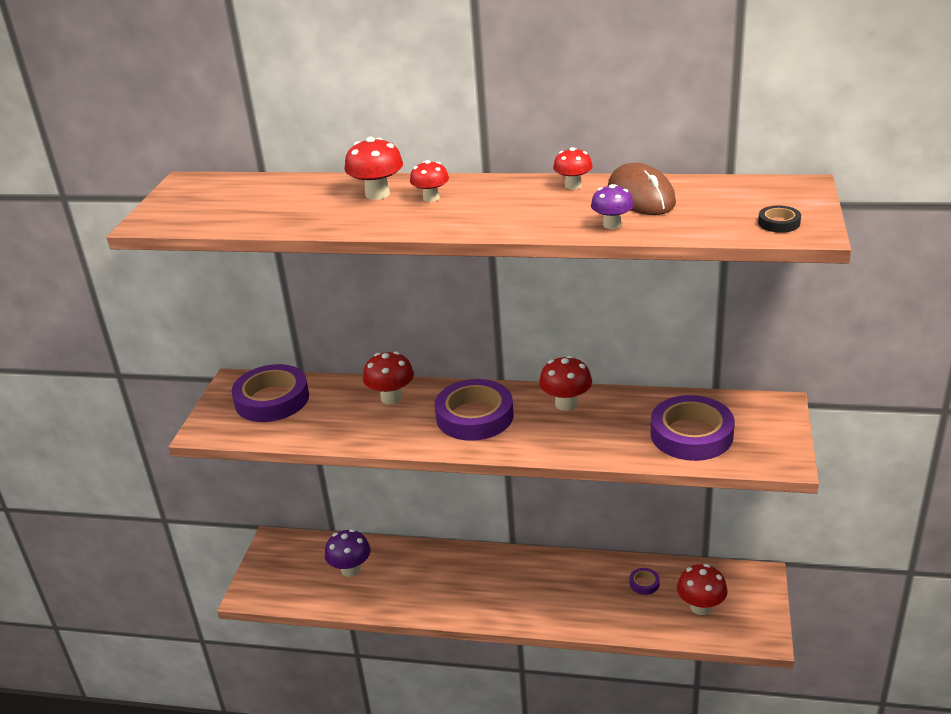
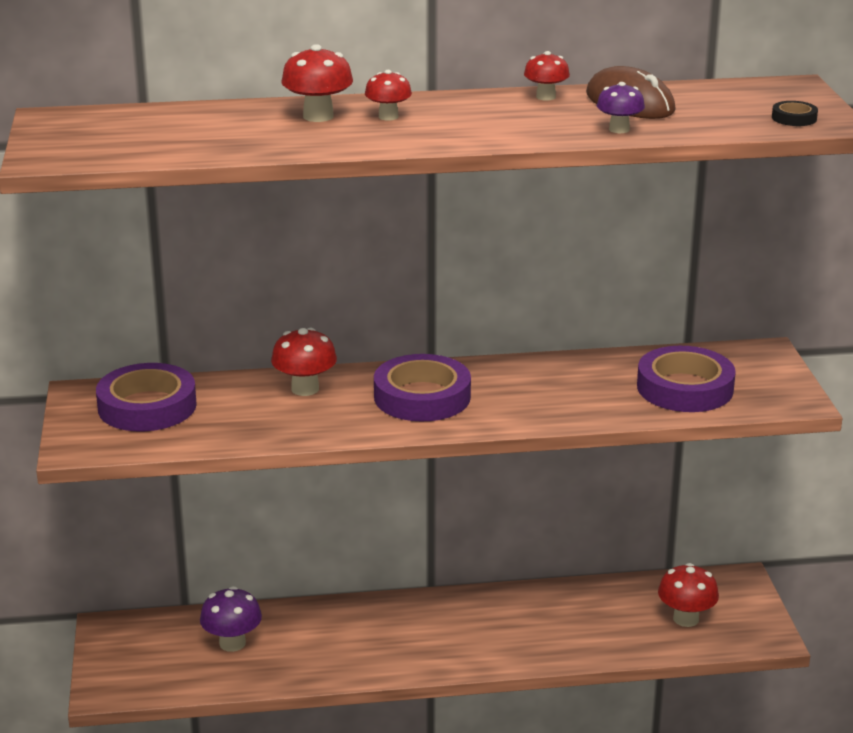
camera: 20 degrees left, 5 degrees down
(566, 404) = (525, 373): red mushroom -> none
(644, 583) = (610, 605): purple tape -> none

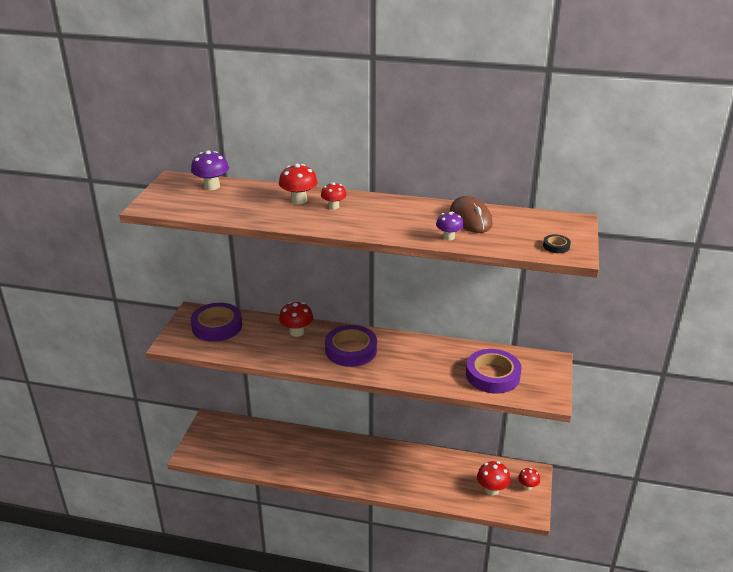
camera: 20 degrees right, 5 degrees up
(232, 643) = (259, 444): purple mushroom -> purple mushroom (212, 186)
(546, 97) = (427, 206): red mushroom -> red mushroom (528, 486)

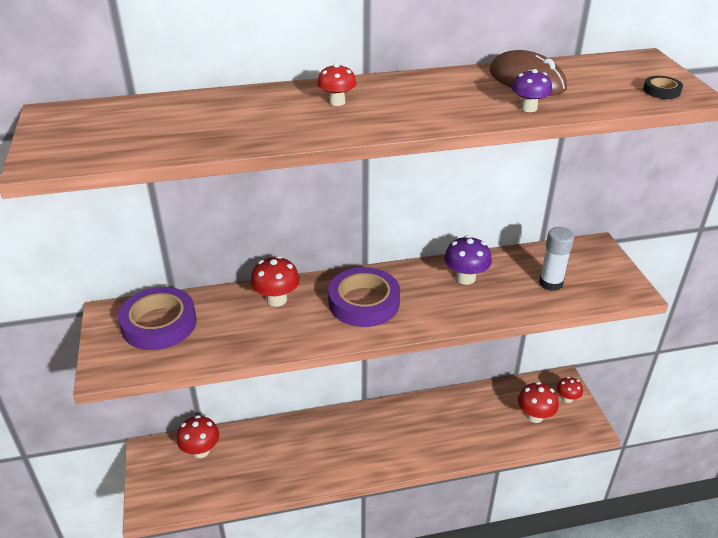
camera: 25 degrees left, 5 degrees up
(212, 186) = (126, 111): purple mushroom -> purple mushroom (465, 278)
(299, 200) = (279, 104): red mushroom -> red mushroom (201, 450)
(492, 375) = (550, 283): purple tape -> white glue stick

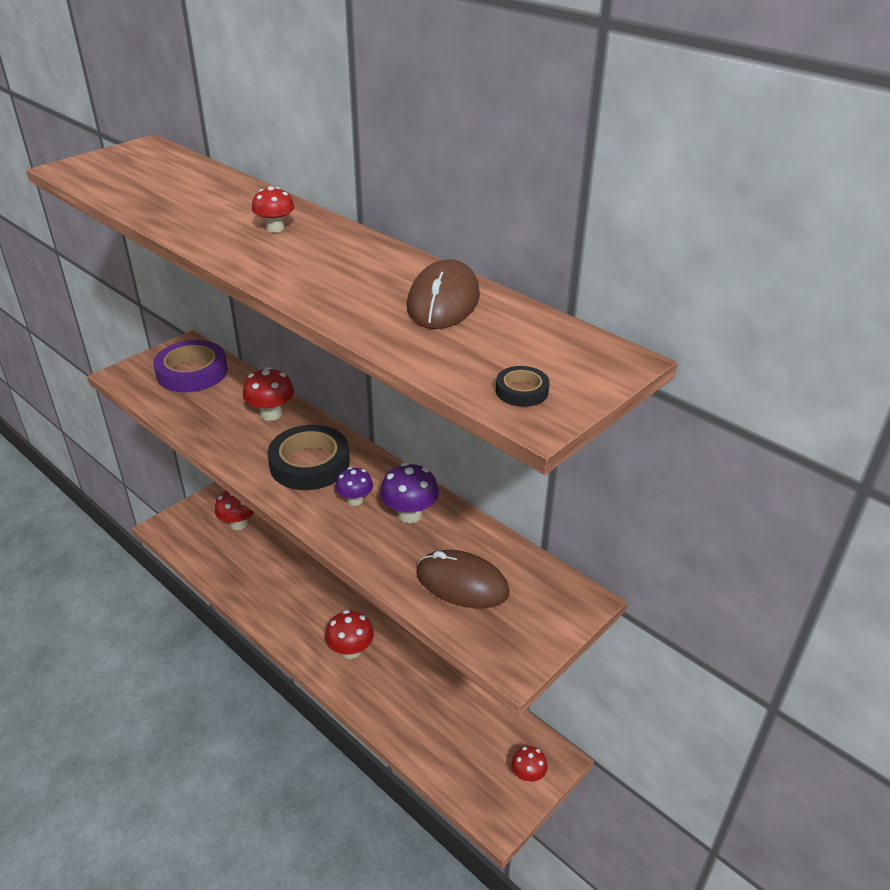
camera: 55 degrees right, 0 degrees up
(364, 302) = (309, 464): purple tape -> black tape
(528, 108) = (367, 319): purple mushroom -> purple mushroom (355, 500)
(534, 416) = (472, 753): red mushroom -> red mushroom (351, 650)
(550, 283) = (462, 583): white glue stick -> brown mouse

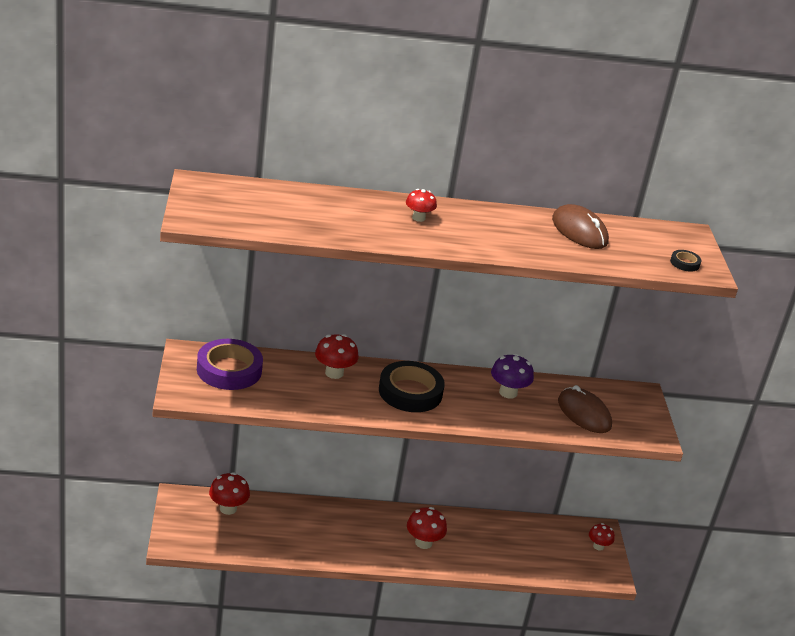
camera: 50 degrees left, 5 degrees down
(355, 500) = (469, 400): purple mushroom -> none
(462, 583) = (584, 413): brown mouse -> brown mouse turned 75 degrees clockwise

